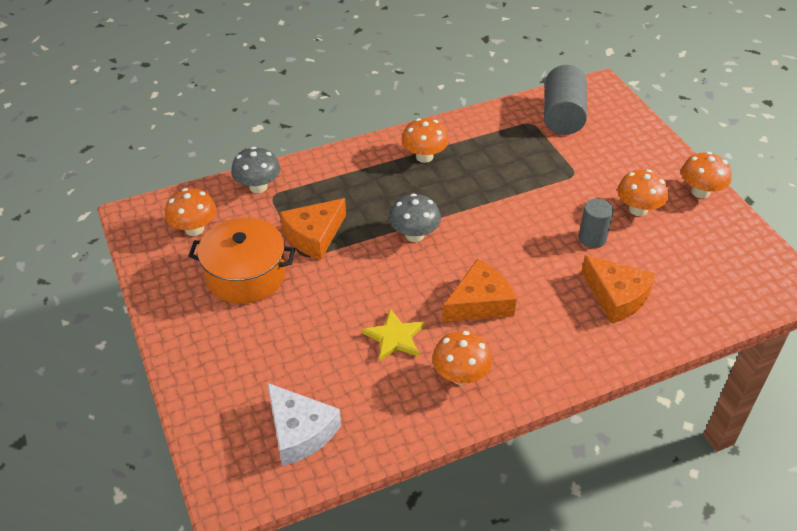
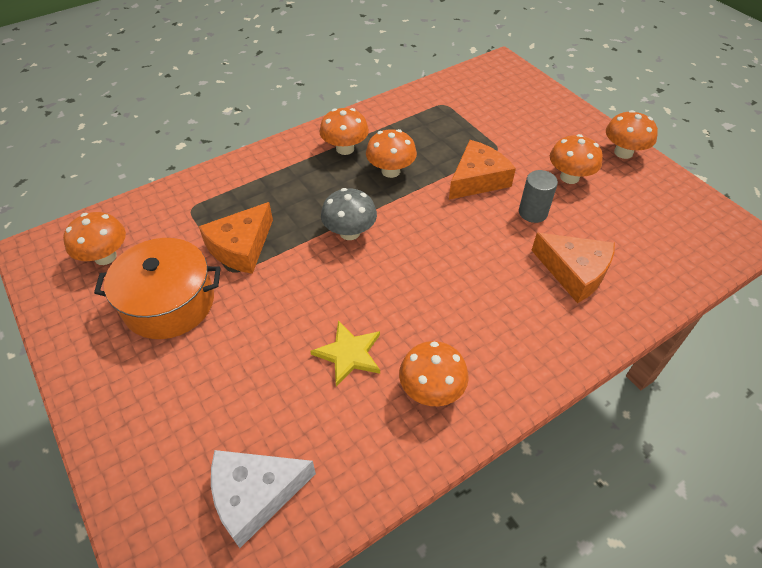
camera: 10 degrees left, 5 degrees up
(258, 187) = (173, 201): grey mushroom -> none
(300, 431) = (255, 495): white cheese -> white cheese turned 120 degrees clockwise
(464, 183) = (390, 171): none -> orange mushroom
(479, 302) = (434, 299): orange cheese -> orange cheese (477, 179)
(562, 116) = (472, 94): grey cylinder -> none

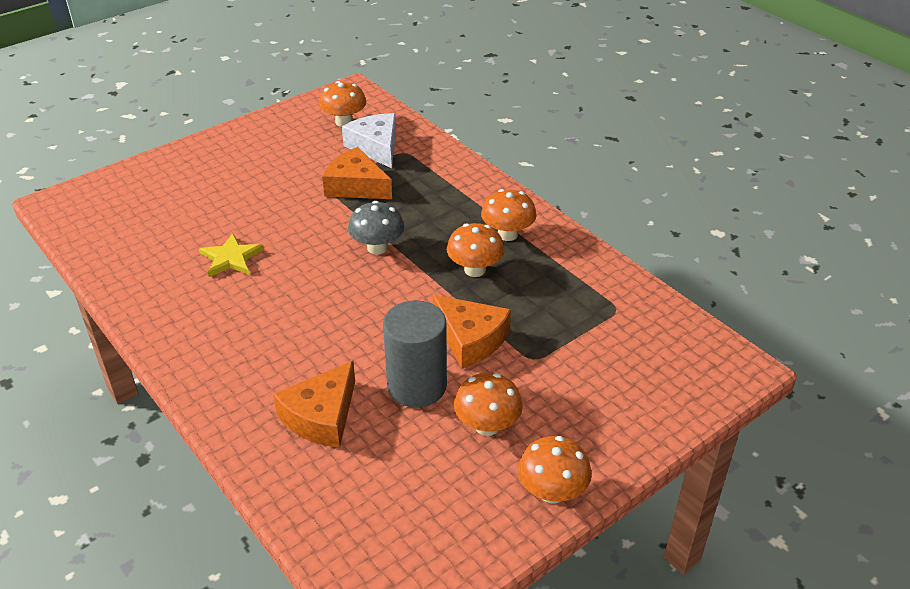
camera: 85 degrees right, 10 degrees down
(169, 303) = (294, 160): orange pot -> none
(255, 495) = (117, 224): white cheese -> white cheese (376, 147)
(431, 390) = (187, 307): orange mushroom -> none
(533, 212) = (417, 386): grey cylinder -> grey cylinder, size x1.68

